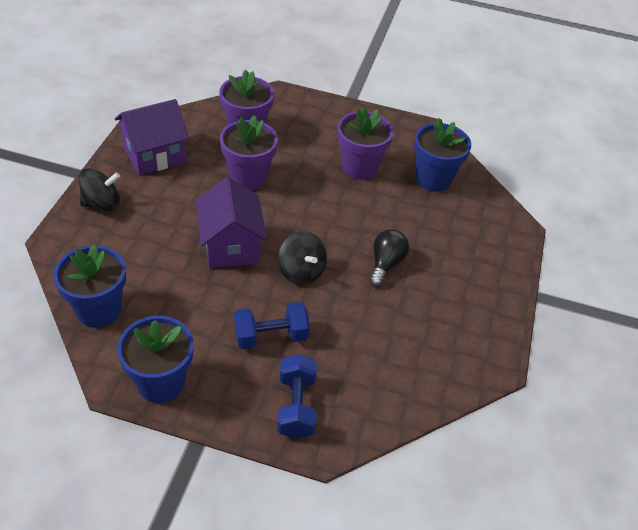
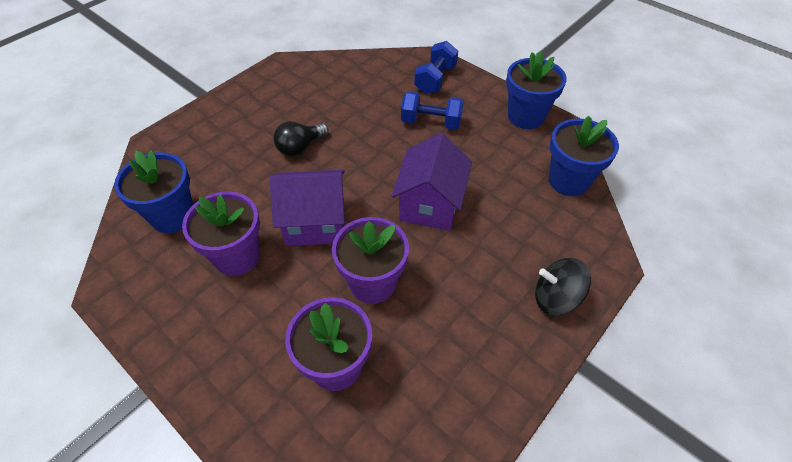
camera: 150 degrees left, 5 degrees up
(154, 155) = (477, 360): purple house -> purple house (315, 223)
(301, 271) = (378, 162): black spinning top -> none

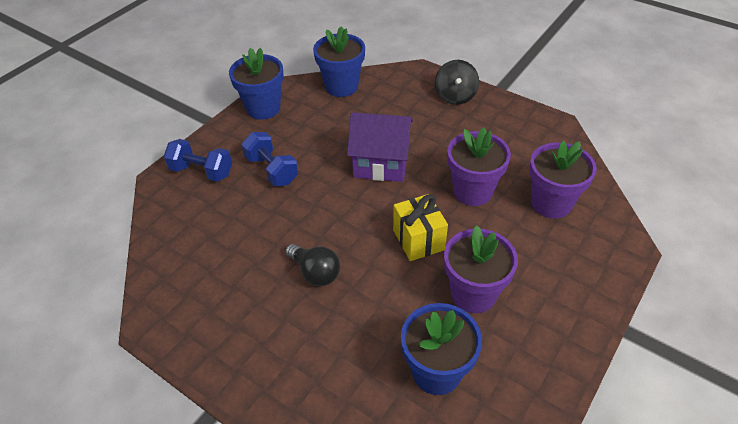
camera: 95 degrees left, 5 degrees down
(315, 223) = (418, 240): purple house -> yellow gift
(431, 122) = (272, 170): blue dumbbell -> blue dumbbell turned 45 degrees counterclockwise

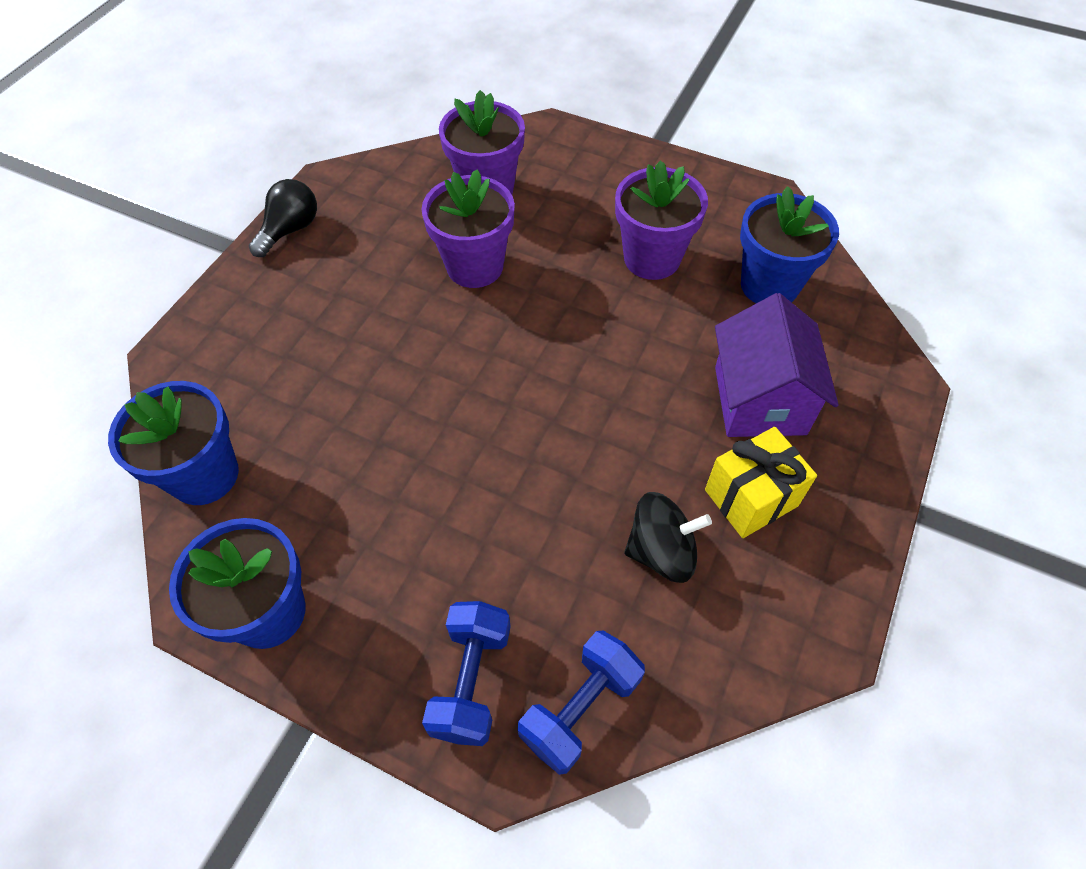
camera: 100 degrees left, 10 degrees up
(272, 170) = (455, 547): blue dumbbell -> blue dumbbell (580, 708)
(315, 273) = (665, 432): black light bulb -> black light bulb (290, 230)
(381, 163) = (425, 382): purple house -> purple house (759, 400)
(418, 240) = (577, 319): yellow gift -> yellow gift (751, 498)
(455, 96) = (250, 298): black spinning top -> black spinning top (662, 551)

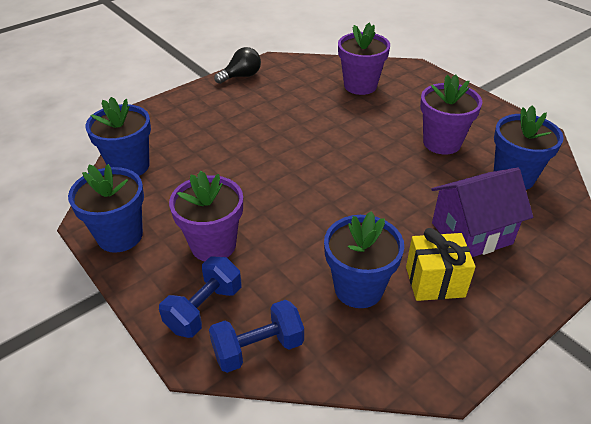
camera: 25 degrees right, 15 degrees down
(475, 266) = (331, 118): purple flower pot -> purple flower pot (213, 245)
(662, 551) = (358, 288): black spinning top -> blue flower pot
(759, 400) = (471, 233): purple house -> purple house turned 45 degrees clockwise

